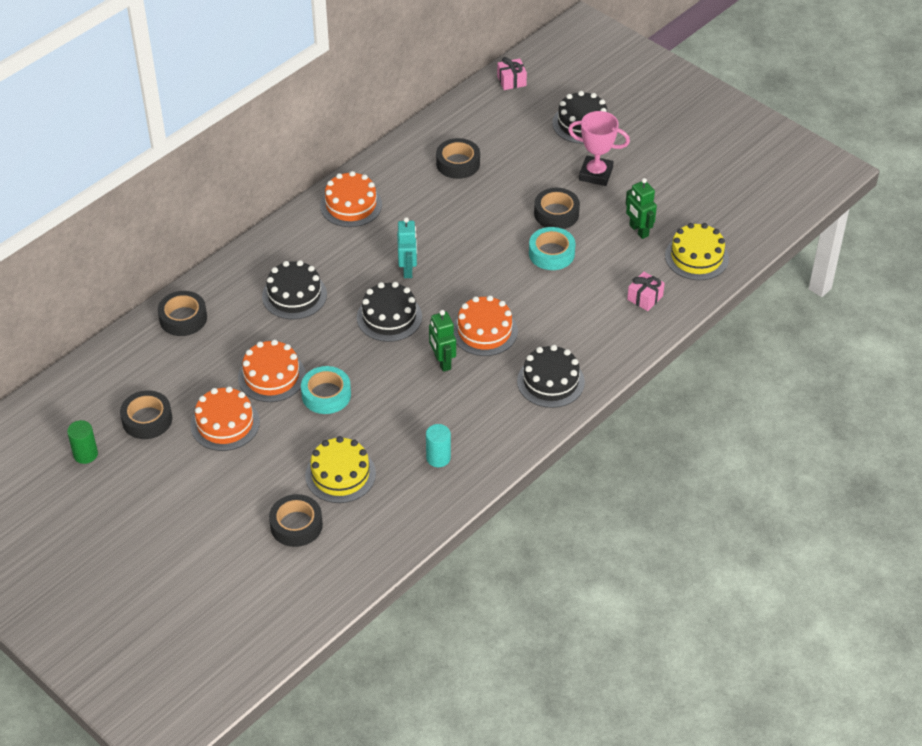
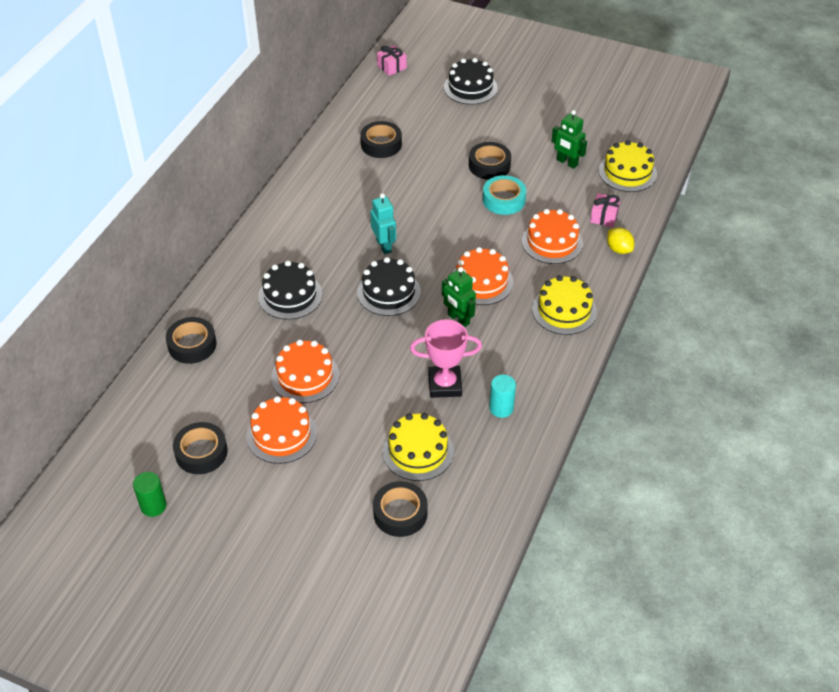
camera: 20 degrees left, 0 degrees up
(326, 395) = (366, 379): turquoise tape -> none
(351, 205) = (303, 202): orange cake -> orange cake (552, 242)
(550, 381) = (564, 310): black cake -> yellow cake
(595, 174) = (505, 125): pink trophy -> pink trophy (445, 385)
(641, 335) = (619, 249): none -> yellow lemon

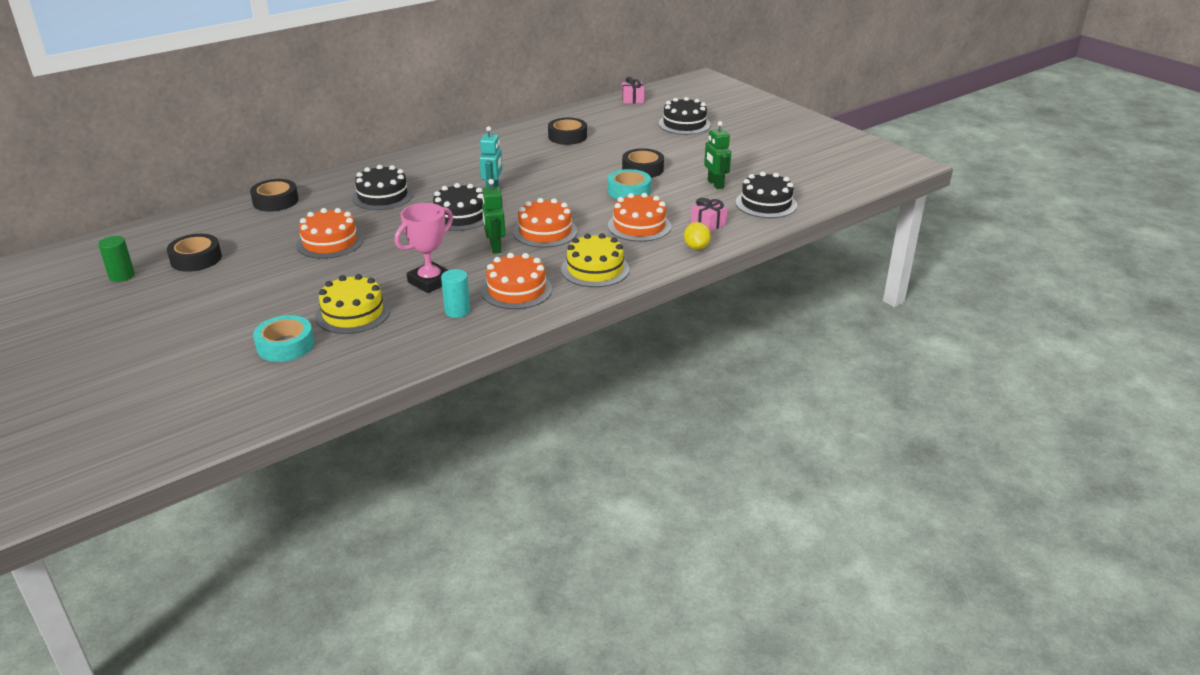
camera: 30 degrees right, 15 degrees down
(281, 434) = (265, 268): orange cake -> orange cake (516, 290)
(400, 513) = (285, 345): black tape -> turquoise tape
(445, 385) = (430, 282): pink trophy -> pink trophy turned 75 degrees counterclockwise
(627, 172) = (766, 204): yellow cake -> black cake

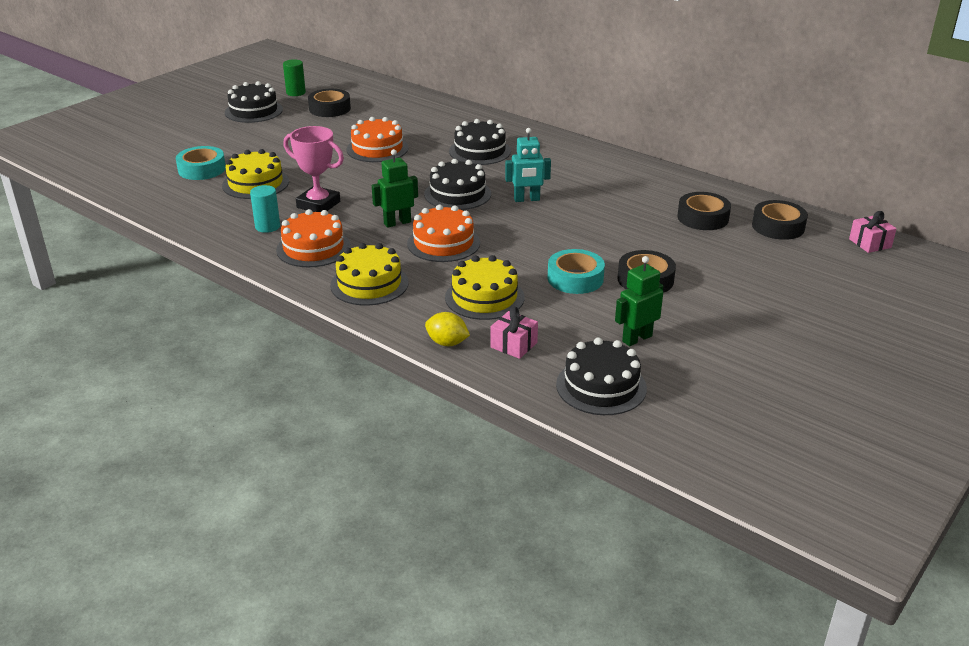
camera: 75 degrees right, 0 degrees up
(275, 201) = (444, 112): black tape -> black tape (778, 226)
(639, 226) = (484, 297): orange cake -> yellow cake
(684, 124) = (822, 293): black cake -> black cake (253, 111)
(696, 247) = (447, 343): yellow lemon -> yellow lemon turned 45 degrees clockwise

